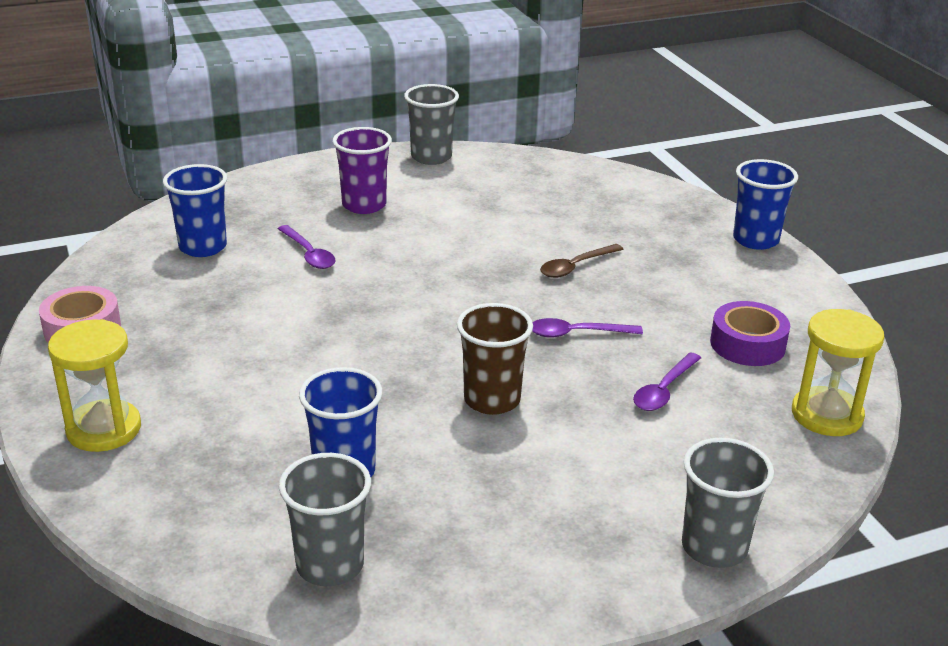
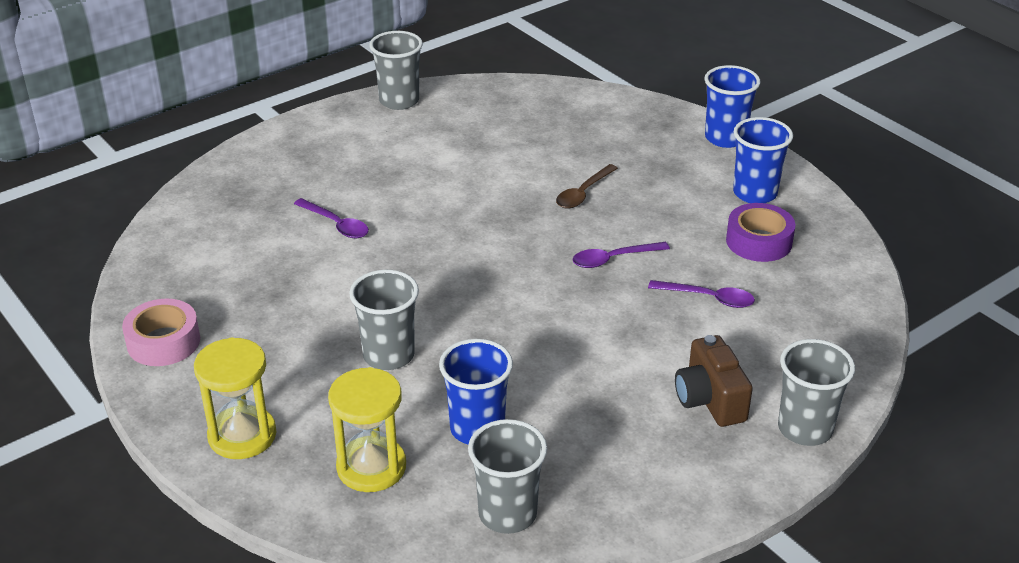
camera: 15 degrees left, 5 degrees up
(203, 247) = (231, 235): blue cup -> blue cup (755, 193)
(292, 382) = (388, 355): none -> grey cup
(364, 205) = (361, 163): purple cup -> none
(492, 400) = (570, 336): brown cup -> none
(616, 494) = (709, 400): none -> brown camera
(664, 390) = (708, 298): purple spoon -> purple spoon turned 90 degrees counterclockwise
(826, 415) = (846, 294): yellow hourglass -> yellow hourglass (371, 467)

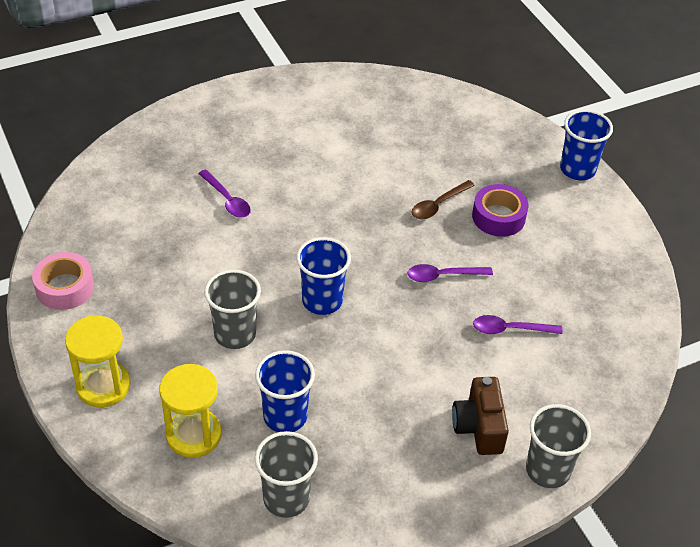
camera: 10 degrees right, 10 degrees up
(399, 101) = (312, 83): grey cup -> none
(708, 298) = (510, 329): purple spoon -> purple spoon turned 150 degrees clockwise
(755, 193) = (584, 231): blue cup -> blue cup (322, 301)
(759, 241) = (571, 281): purple tape -> purple tape (498, 217)

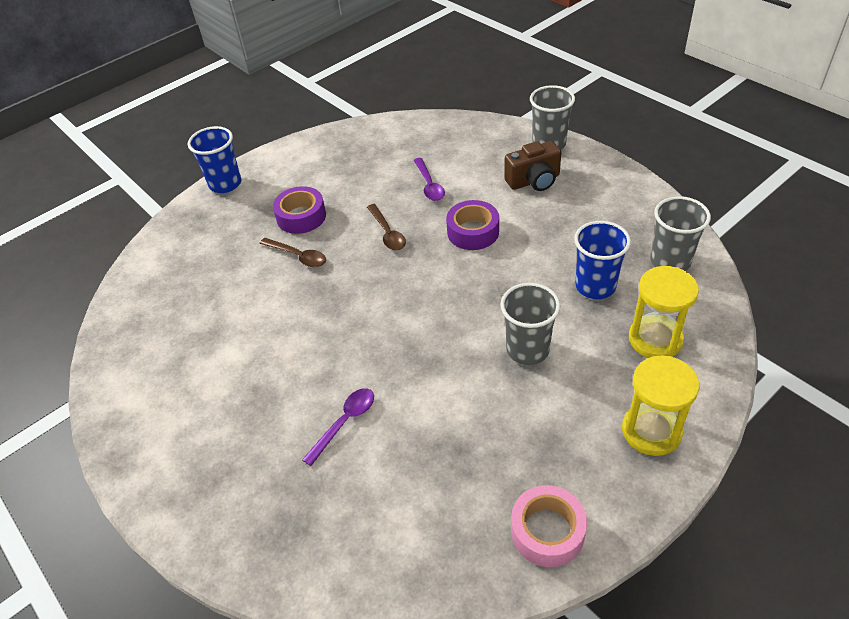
camera: 100 degrees left, 0 degrees up
(322, 301) = (454, 301): blue cup -> none
(414, 344) = (473, 232): none -> purple tape
(443, 276) = (387, 233): purple spoon -> brown spoon

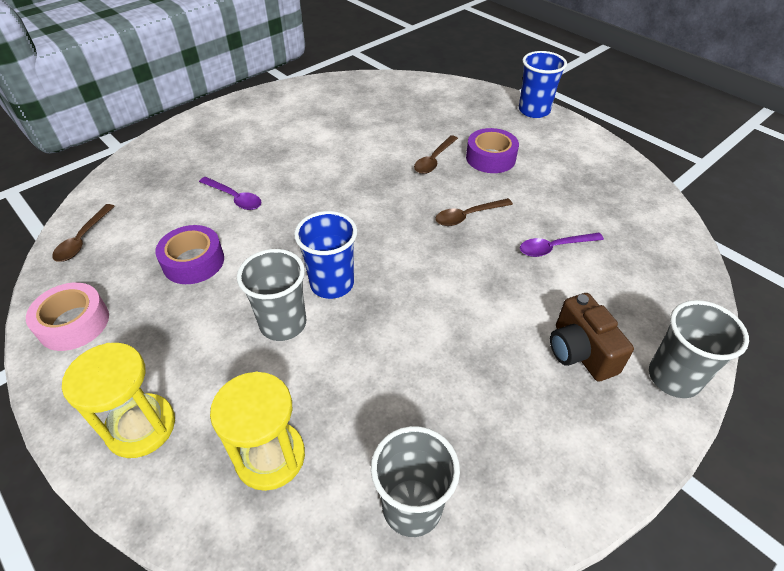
camera: 85 degrees right, 0 degrees up
(413, 574) = (83, 239): none -> brown spoon
(473, 232) = (472, 284): purple tape -> purple tape (193, 262)
(595, 286) = (371, 400): blue cup -> blue cup (332, 284)

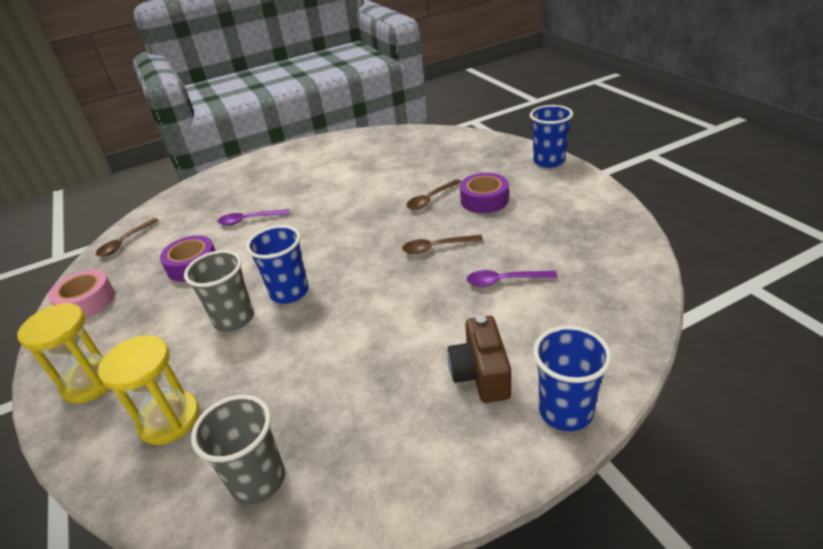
camera: 20 degrees right, 10 degrees down
(235, 198) = (249, 220): purple spoon -> purple spoon turned 120 degrees clockwise
(673, 377) = (565, 411): grey cup -> blue cup

